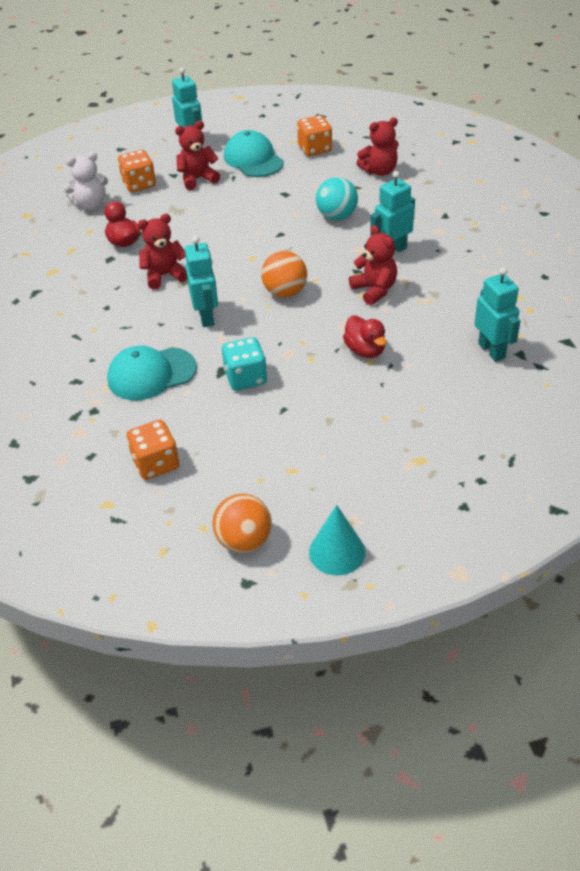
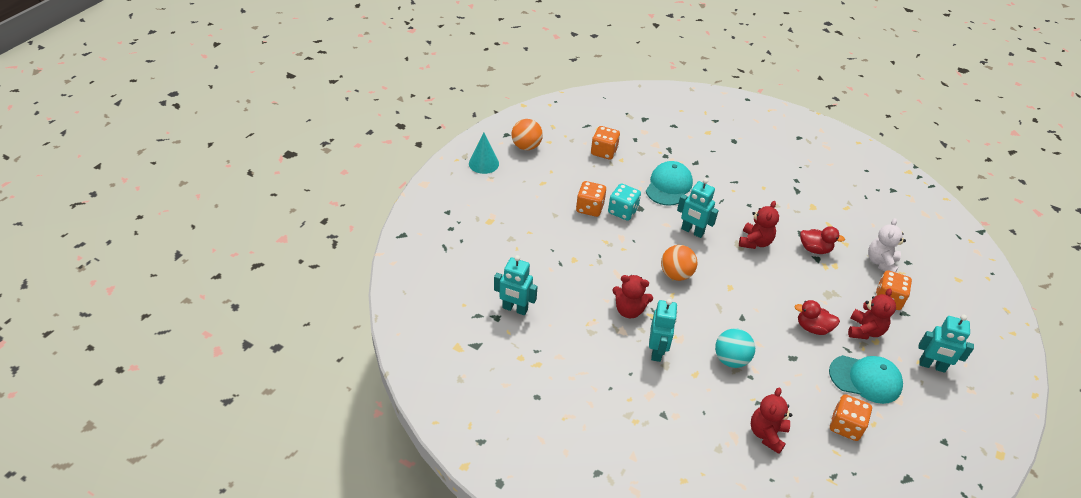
camera: 130 degrees right, 0 degrees up
(277, 403) = (589, 208): none -> orange dice
(365, 350) = (584, 264): red duck -> red duck (812, 328)

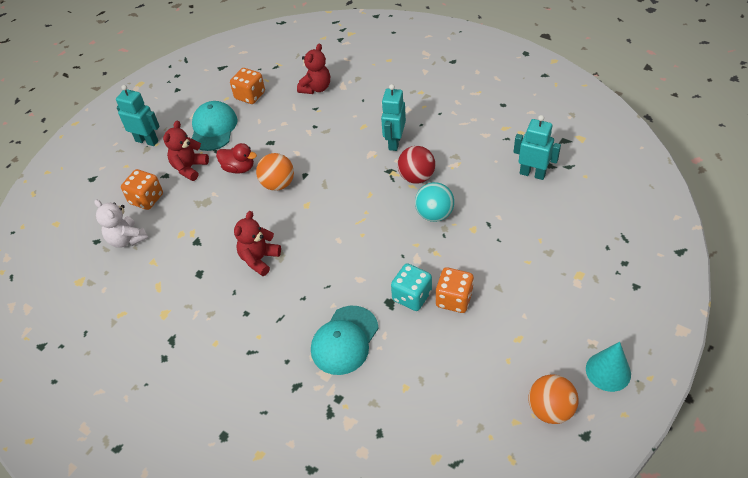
camera: 170 degrees left, 5 degrees up
(604, 152) = (430, 402): orange dice -> none
(629, 310) = (416, 177): red teddy bear -> red ball
(676, 274) = (361, 216): orange ball -> orange ball (278, 184)
(692, 231) = (330, 270): turquoise robot -> none
(731, 359) = (328, 138): turquoise ball -> turquoise ball (434, 214)
(814, 249) = (193, 253): red duck -> none
(865, 379) = (213, 128): turquoise cap -> turquoise cap turned 75 degrees clockwise
(881, 262) = (127, 239): white teddy bear -> white teddy bear turned 105 degrees clockwise

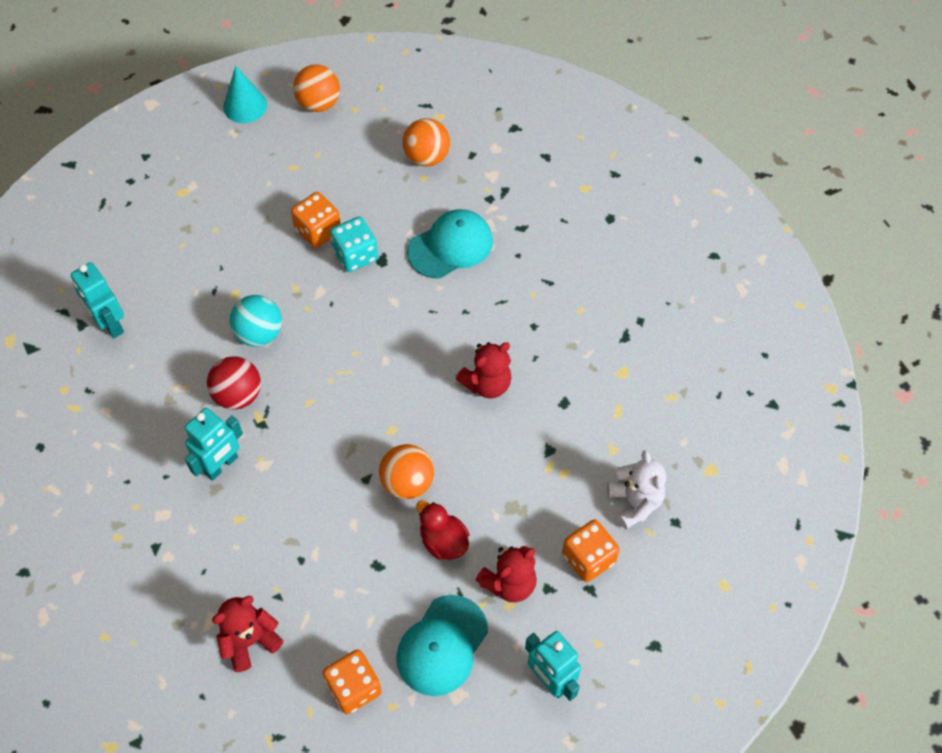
camera: 155 degrees left, 10 degrees up
(416, 408) = (427, 157): none -> orange ball

